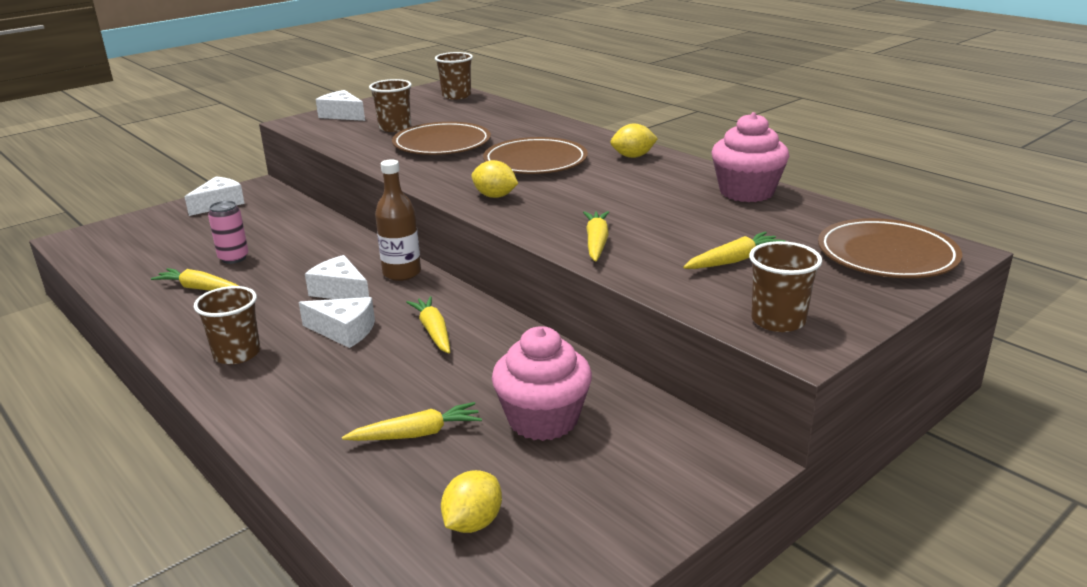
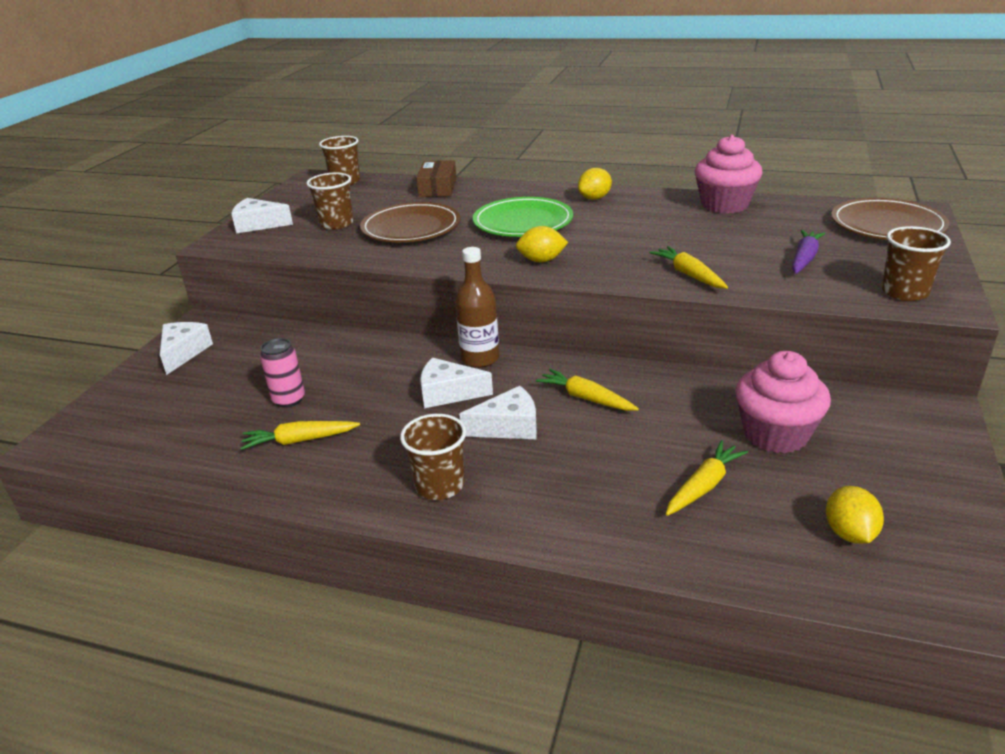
camera: 30 degrees left, 5 degrees up
(517, 117) = (438, 188): none -> brown box
(535, 161) = (523, 222): brown plate -> green plate
(733, 260) = (804, 258): yellow carrot -> purple carrot

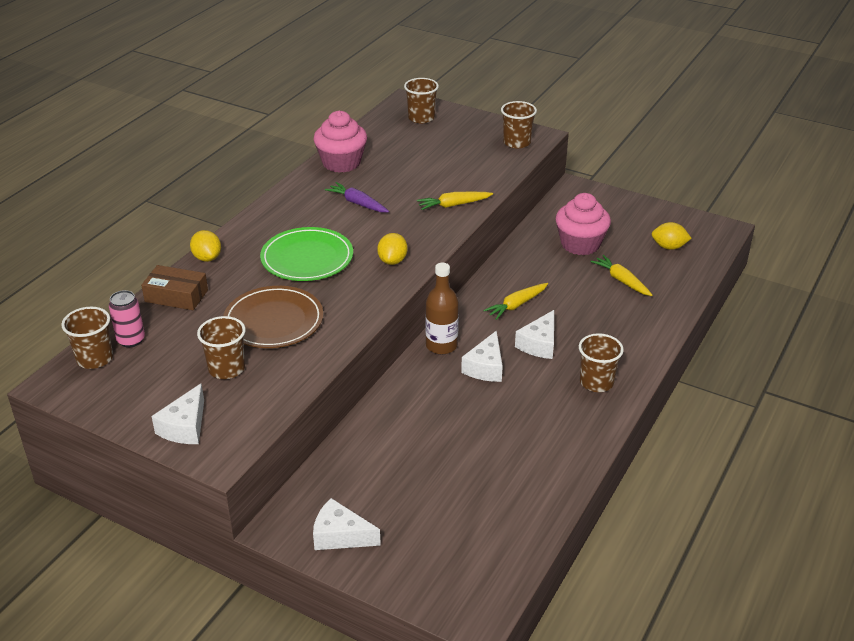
camera: 80 degrees left, 5 degrees up
(289, 400) = (460, 457): pink can -> pink can (131, 340)
(300, 440) = (523, 450): yellow carrot -> none
(508, 427) = (539, 344): white cheese -> white cheese turned 150 degrees counterclockwise
(594, 198) = (280, 215): yellow lemon -> yellow lemon (207, 258)
(804, 258) = (453, 159): purple carrot -> purple carrot (357, 203)
(887, 225) = (421, 118): brown plate -> brown cup

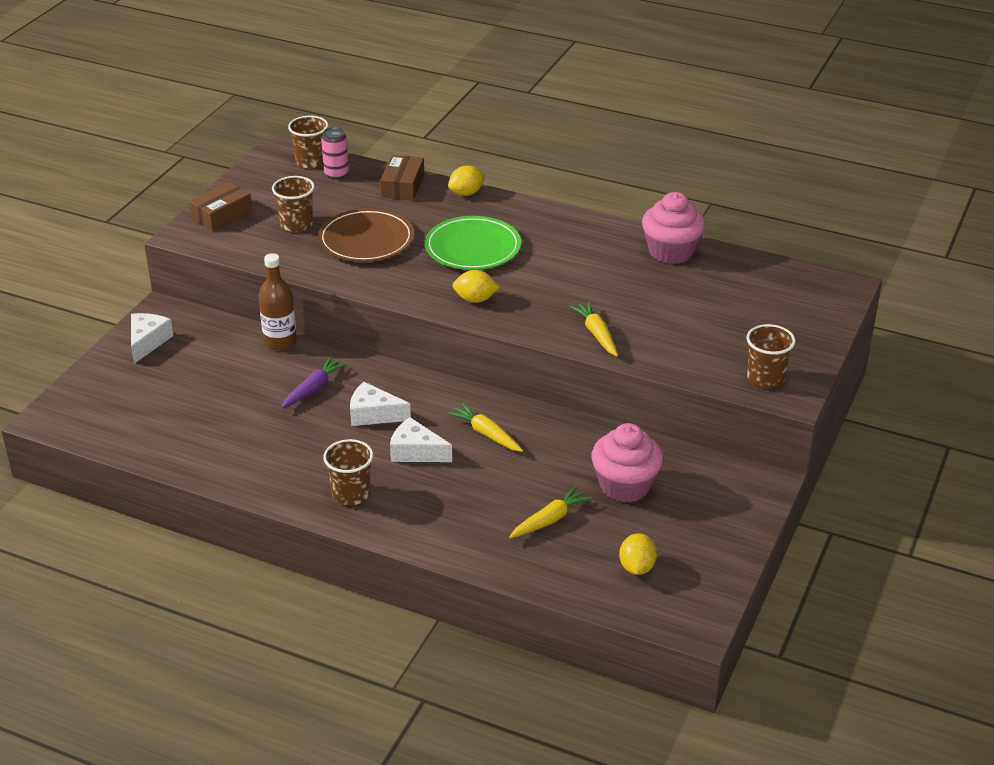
camera: 85 degrees right, 0 degrees up
(185, 427) = (222, 215): white cheese -> brown box
(357, 203) = (585, 269): purple carrot -> purple carrot (313, 389)
(421, 118) = (804, 300): brown cup -> none
(441, 345) = (408, 383): brown bottle -> brown bottle (280, 341)

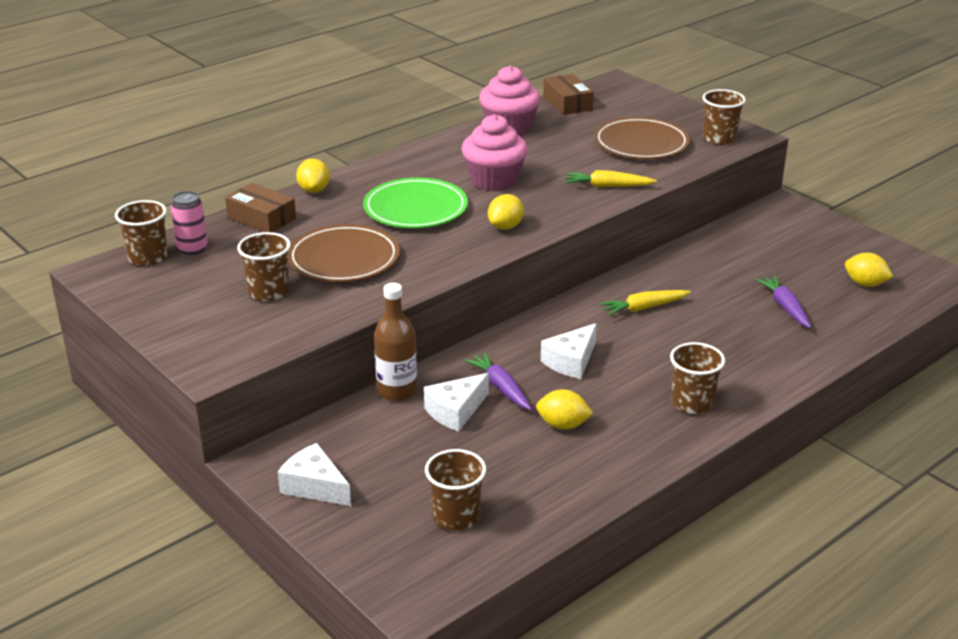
camera: 65 degrees left, 5 degrees down
(143, 412) = (456, 516): none -> brown cup
(222, 215) = (194, 335): brown box -> brown box (567, 103)
(280, 432) = (563, 425): none -> yellow lemon
(416, 452) = (647, 351): white cheese -> white cheese (455, 411)
(549, 520) = (785, 307): yellow carrot -> purple carrot
(625, 486) = (756, 262): pink cupcake -> pink cupcake (494, 180)
(707, 333) = (641, 143): none -> brown plate

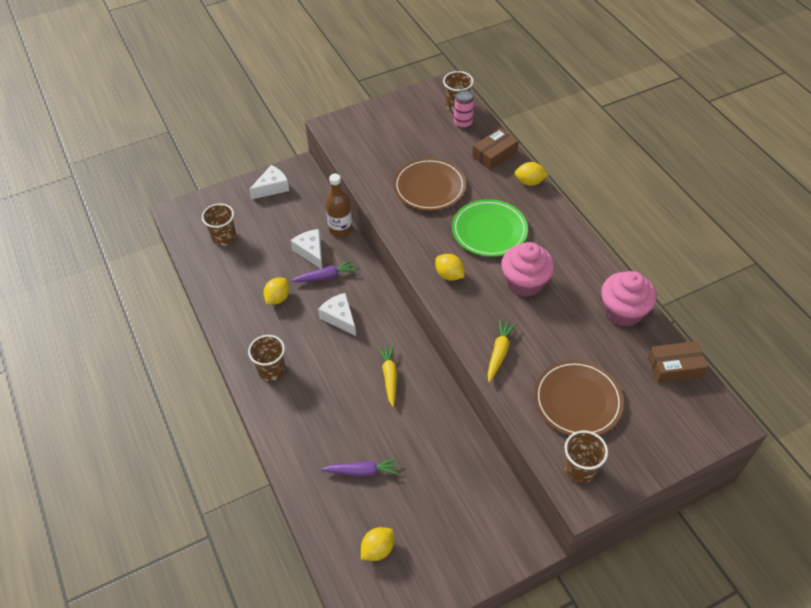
camera: 105 degrees right, 20 degrees up
(268, 292) = (400, 152): brown cup -> none

